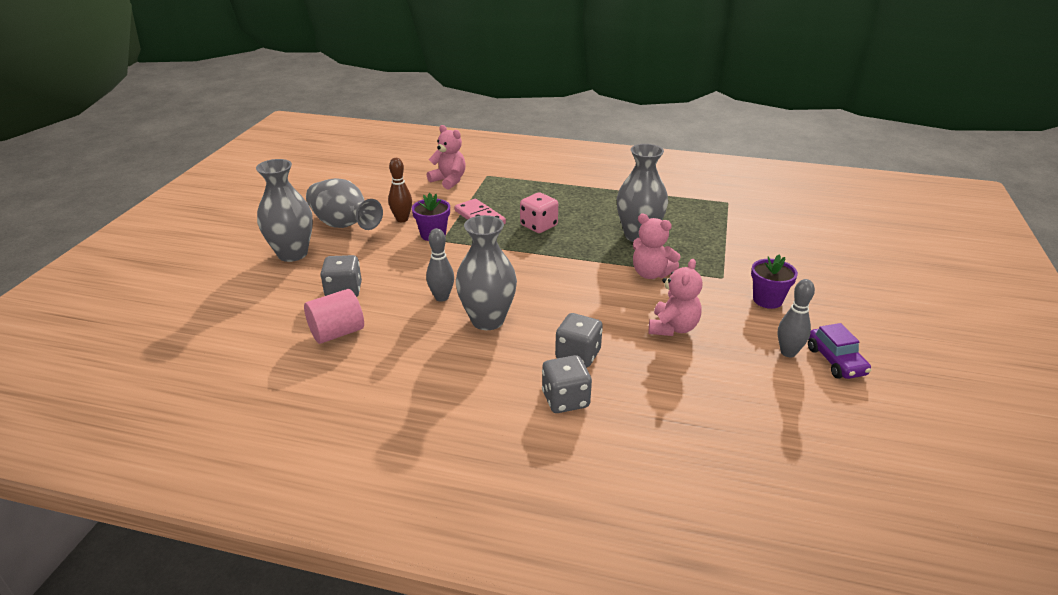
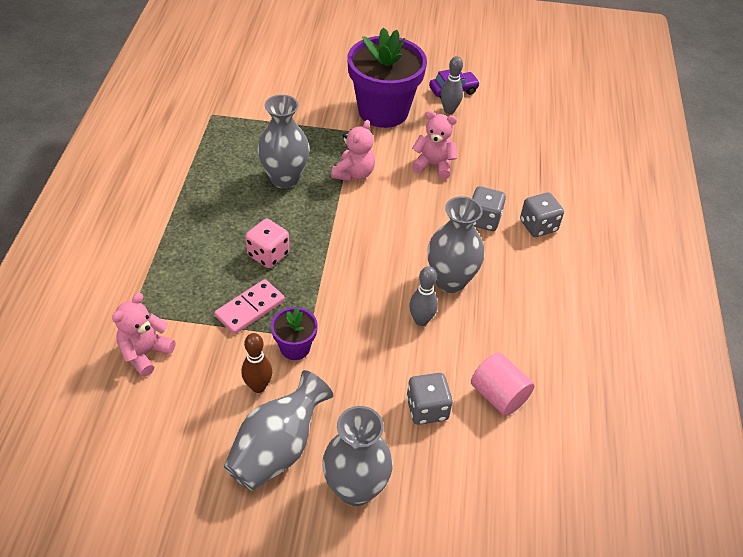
camera: 100 degrees left, 15 degrees up
(767, 300) = (383, 111): purple flower pot -> purple flower pot, size x2.17

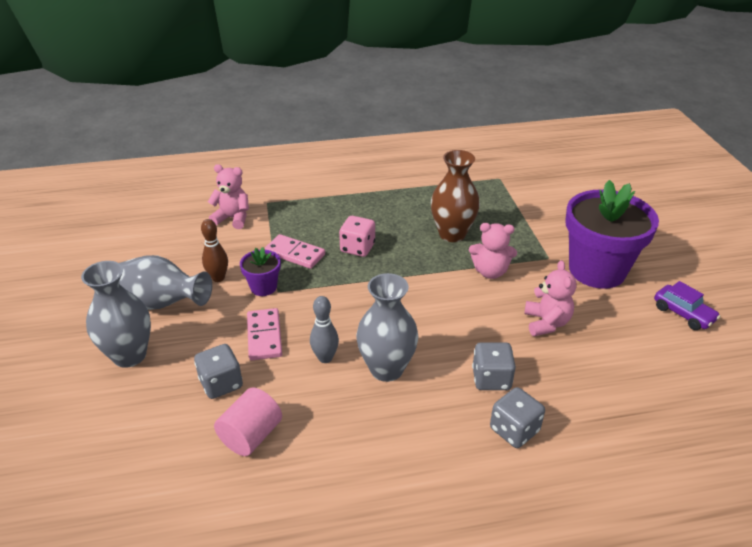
camera: 75 degrees right, 10 degrees down
(284, 179) = (452, 234): grey vase -> brown vase
(373, 361) = (264, 336): none -> pink domino
(449, 110) = (646, 317): grey bowling pin -> none

